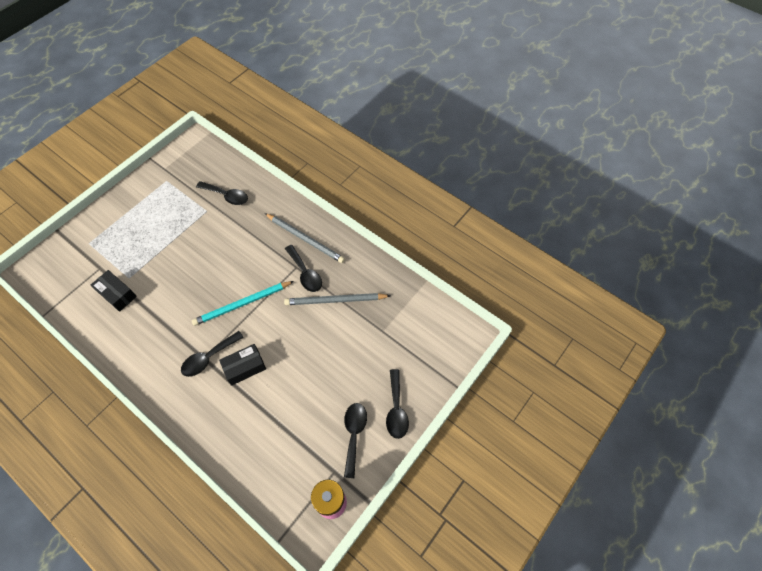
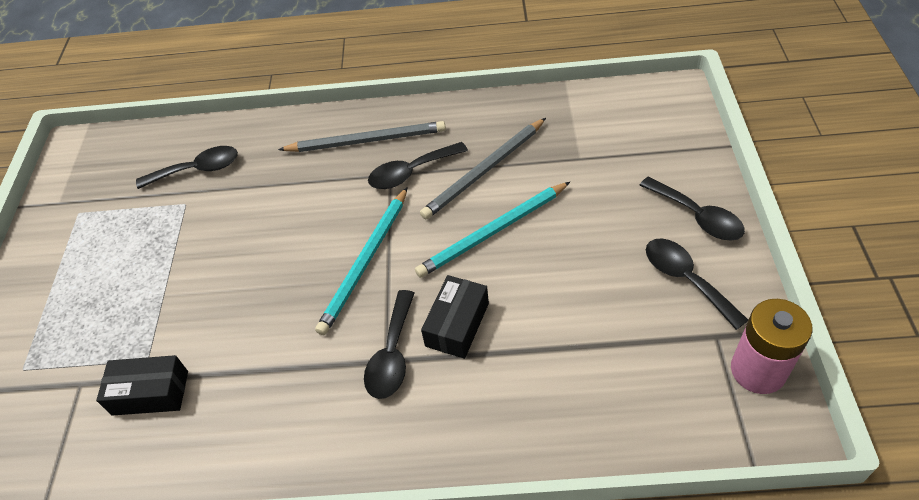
camera: 35 degrees left, 10 degrees down
(304, 336) = (492, 232): none -> turquoise pencil
(305, 273) = (411, 172): black spoon -> black spoon turned 135 degrees clockwise

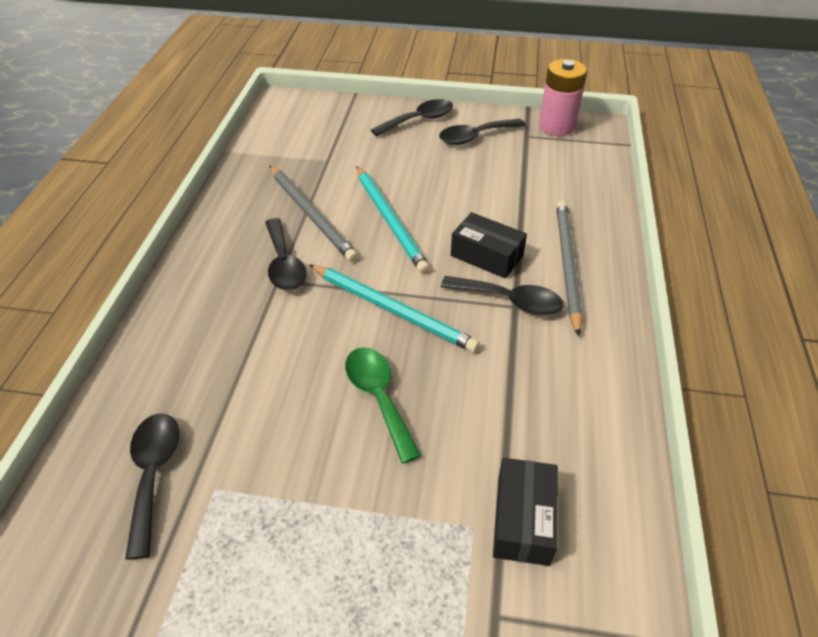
camera: 85 degrees left, 5 degrees down
(265, 274) = (378, 397): none -> green spoon
(367, 141) = (213, 293): grey pencil -> grey pencil (567, 264)

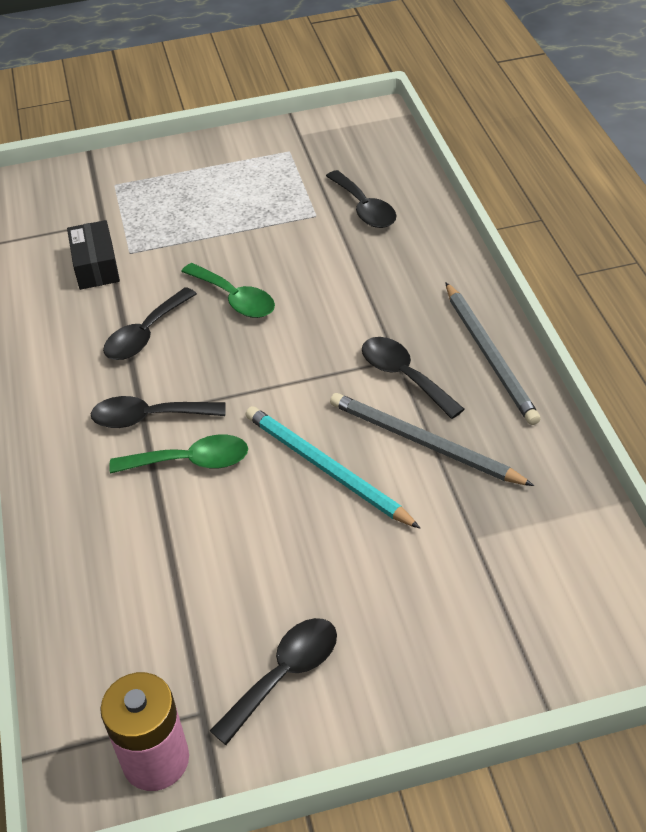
camera: 160 degrees right, 0 degrees up
(392, 310) = (263, 369): turquoise pencil -> none
(419, 120) = (396, 682): black spoon -> black spoon (145, 334)
(486, 256) = (191, 461): black box -> green spoon
(567, 264) = (95, 482): grey pencil -> grey pencil (489, 356)

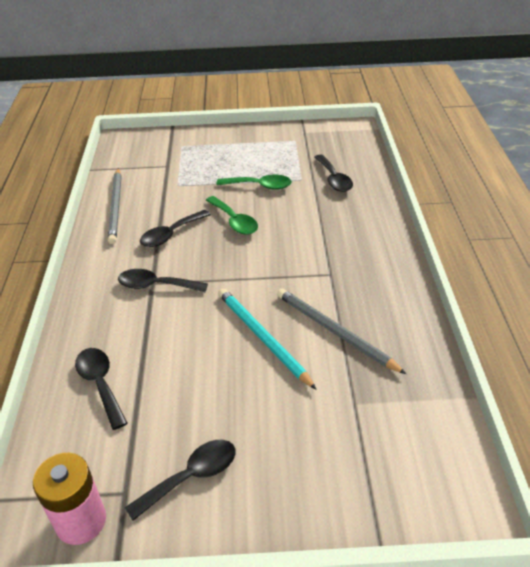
camera: 10 degrees right, 5 degrees down
(96, 266) = (154, 190): black box -> none
(191, 461) = (174, 318): green spoon -> green spoon (260, 186)
(404, 376) = (332, 285): black spoon -> black spoon (100, 384)
(489, 356) = (395, 281): grey pencil -> grey pencil (116, 207)

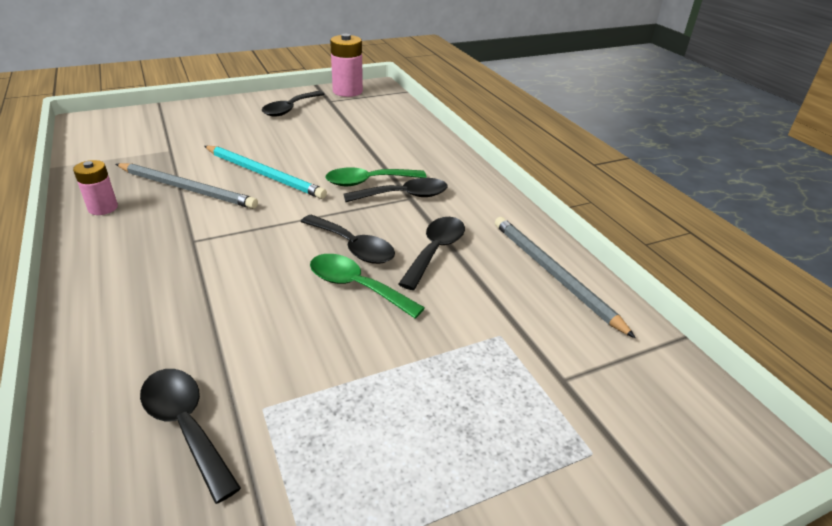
camera: 155 degrees right, 5 degrees down
(100, 384) = (390, 133): black spoon -> black spoon (353, 247)
(260, 186) = (345, 368): green spoon -> green spoon (368, 182)
(404, 321) = (103, 208): none -> pink battery

